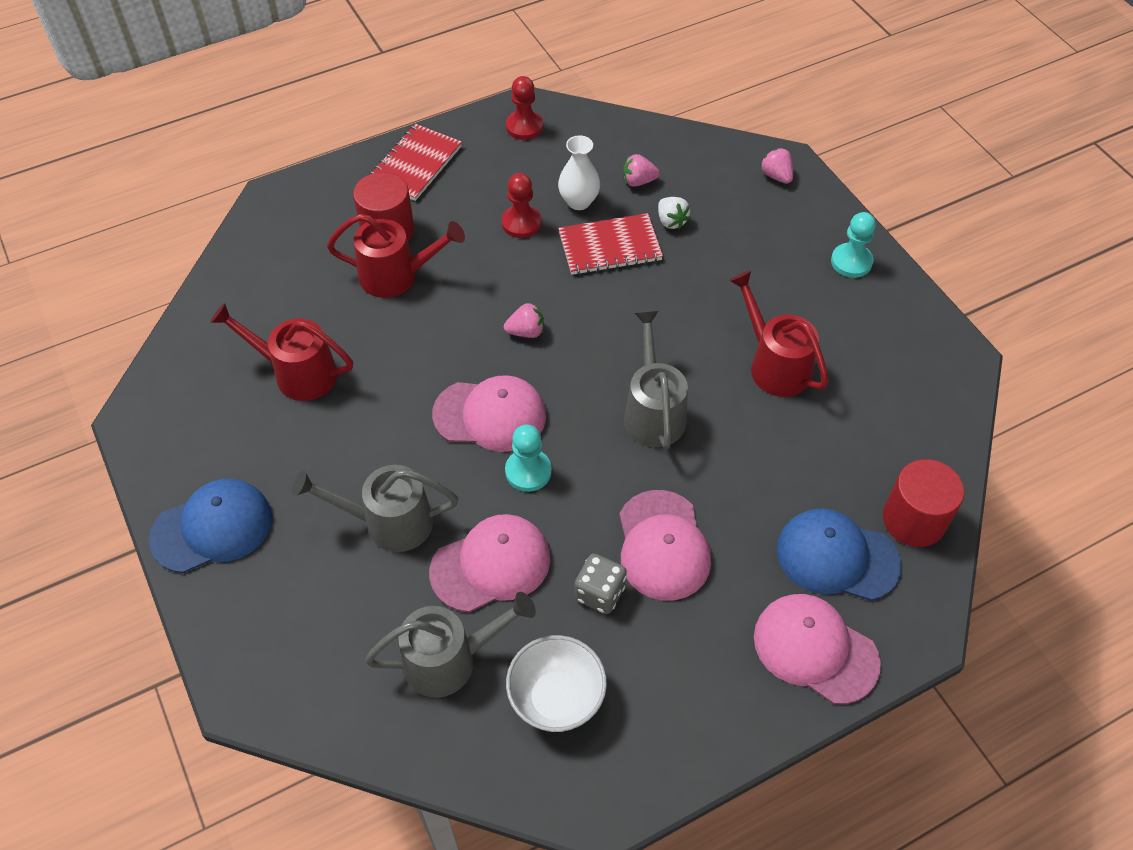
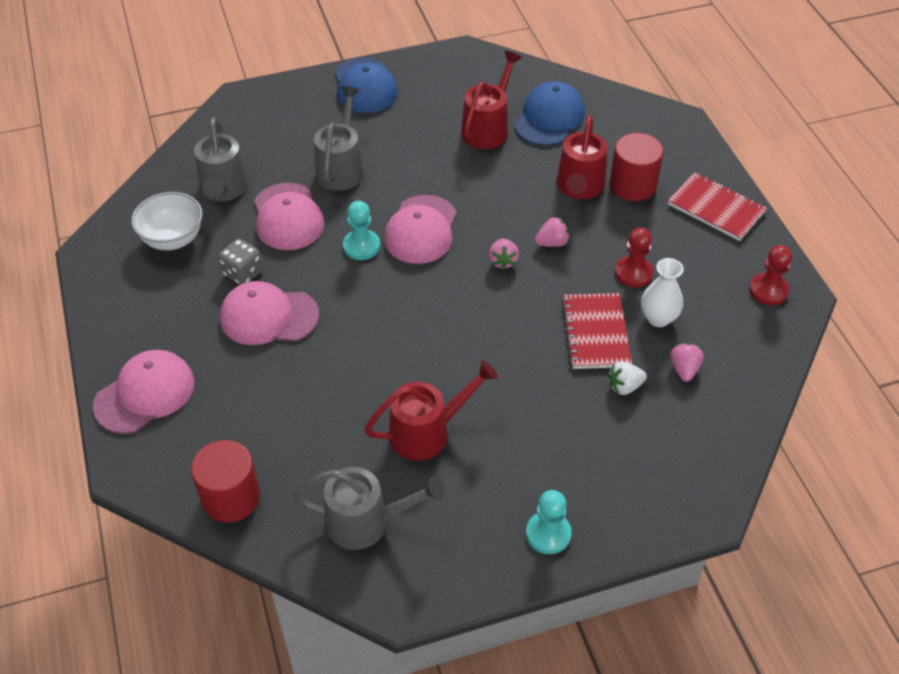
camera: 100 degrees right, 5 degrees down
(653, 411) = (398, 332): grey watering can -> grey watering can (367, 522)
(776, 176) = (685, 494): pink strawberry -> pink strawberry (552, 243)
(837, 557) = (217, 429): blue cap -> blue cap (549, 118)

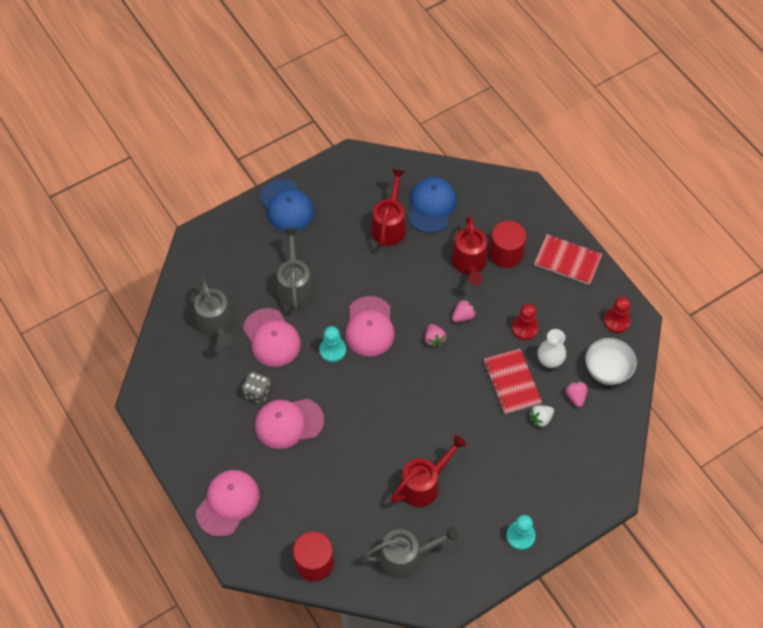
camera: 15 degrees left, 10 degrees up
(173, 239) = (196, 376): white bowl -> white bowl (607, 371)

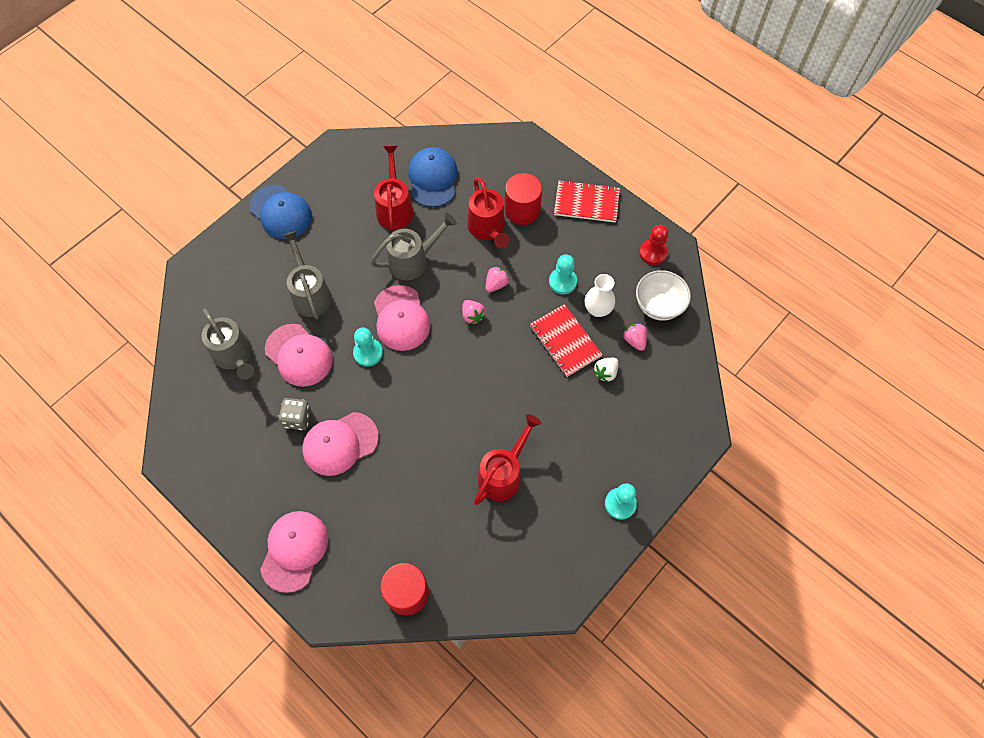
camera: 15 degrees left, 5 degrees up
(407, 557) = (506, 559): grey watering can -> grey watering can (413, 260)
(524, 328) = (562, 282): red pawn -> turquoise pawn

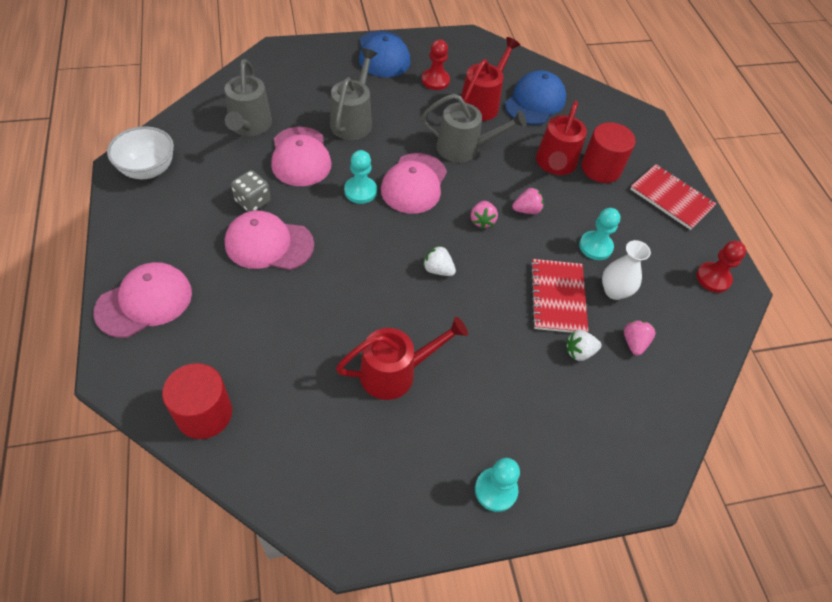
camera: 30 degrees right, 10 degrees down
(342, 210) = (435, 80): none -> red pawn
(472, 378) = (438, 270): none -> white strawberry
(658, 306) = (685, 328): white bowl -> white bowl (148, 169)

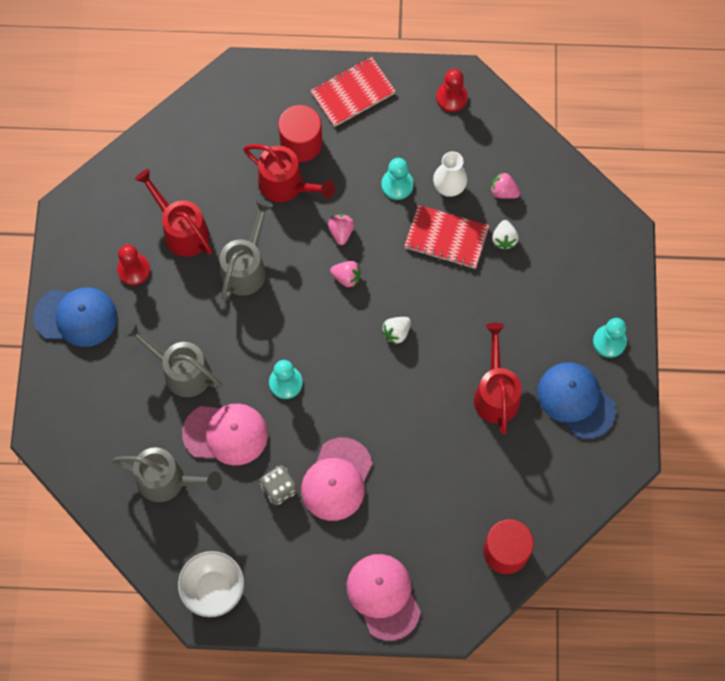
camera: 70 degrees left, 15 degrees up
(414, 183) = (285, 329): pink cap -> none
(535, 102) = (190, 174): blue cap -> blue cap (576, 400)

